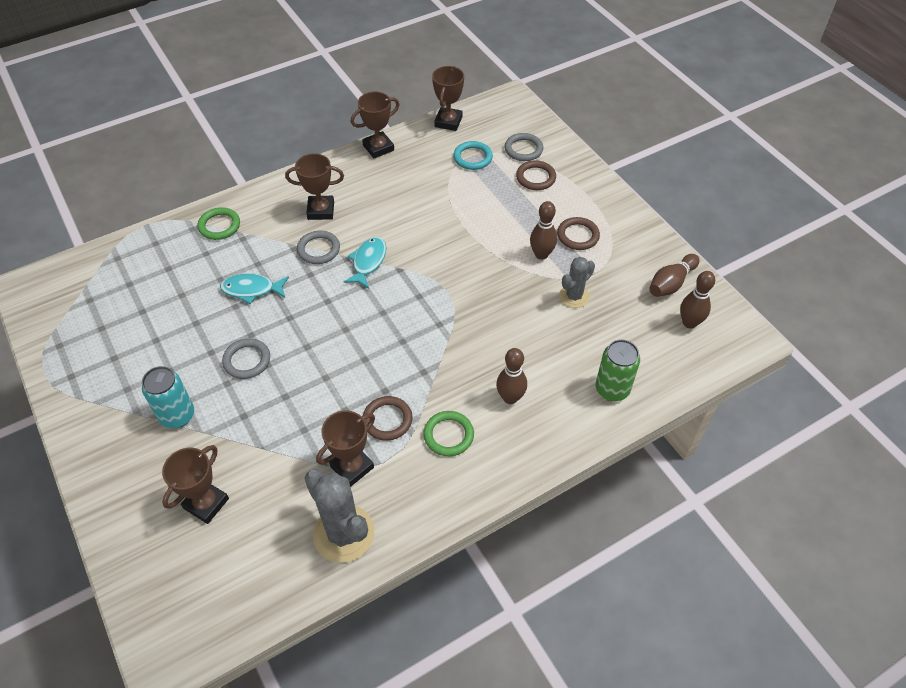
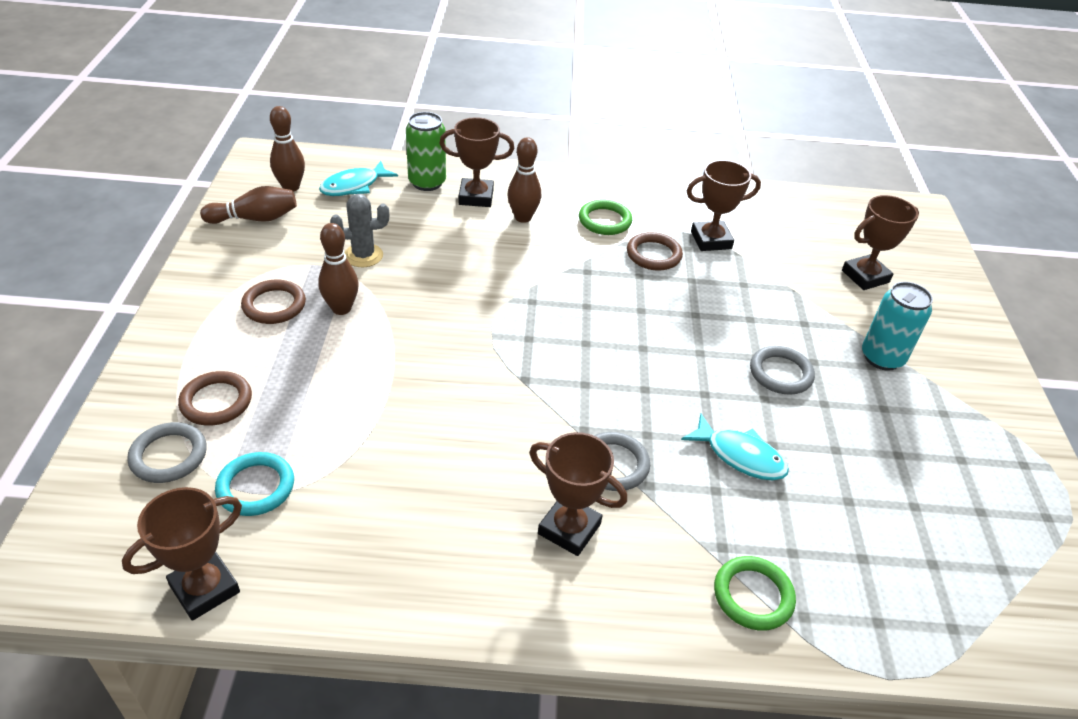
camera: 150 degrees left, 10 degrees down
(344, 533) = (743, 208): grey cactus -> none
(368, 262) = (557, 410): turquoise fish -> turquoise fish (354, 186)
(378, 148) = (378, 605): brown trophy -> brown trophy (476, 197)

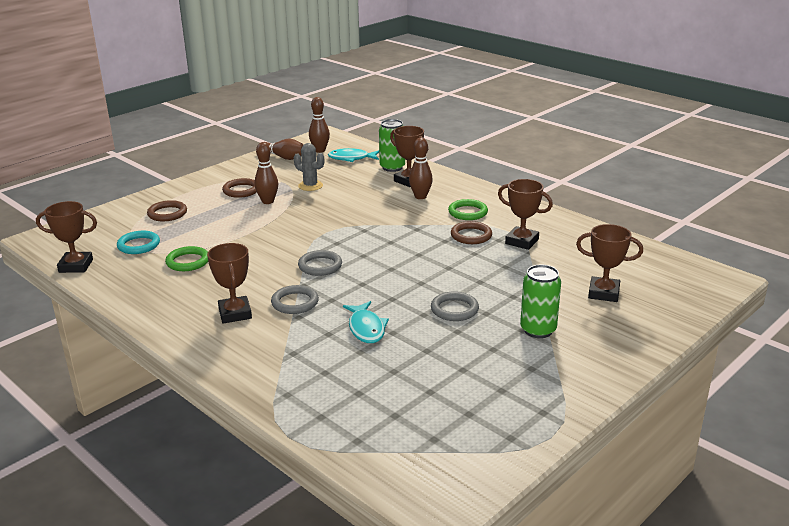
camera: 45 degrees right, 15 degrees down
(169, 456) = (125, 223): grey ring -> grey ring (320, 266)
(753, 596) = (276, 375): green ring -> green ring (188, 262)
(882, 358) = (538, 330): turquoise can -> green can

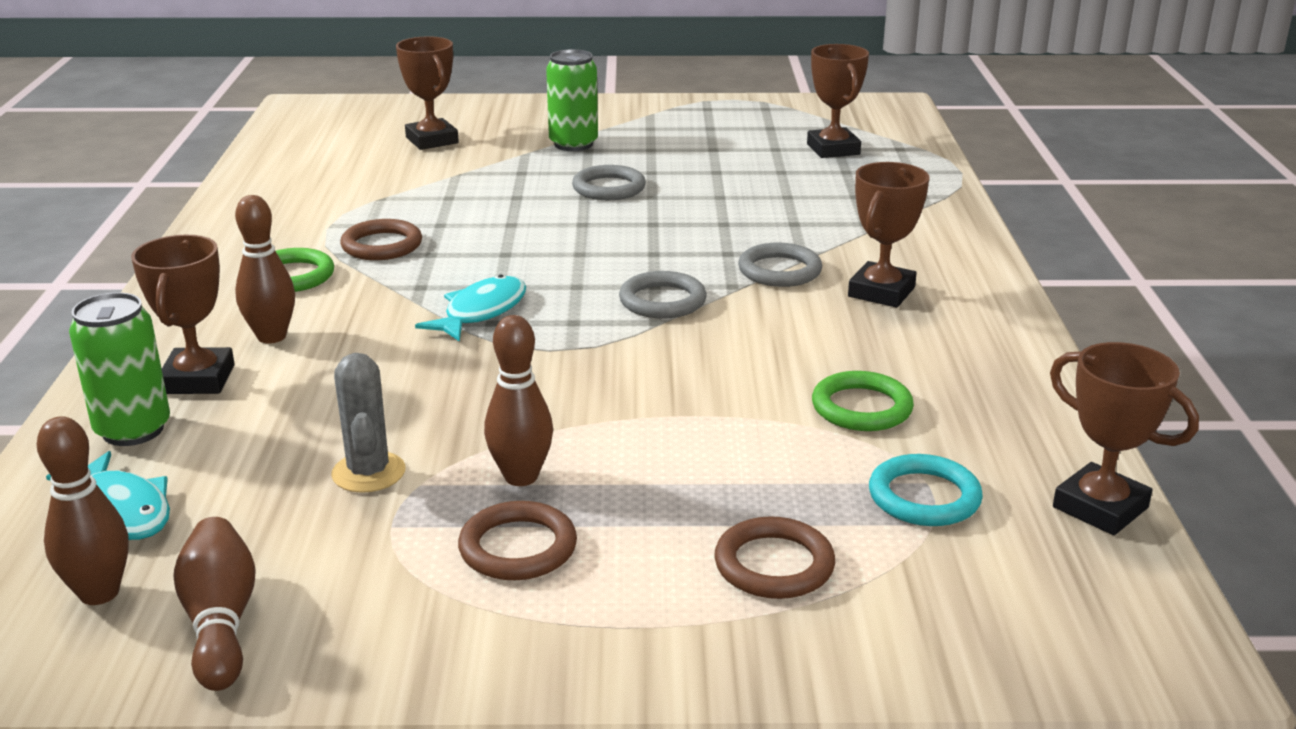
camera: 135 degrees left, 0 degrees up
(366, 328) = (741, 211): turquoise fish -> turquoise fish (481, 312)
(522, 241) = (351, 211): brown trophy -> brown trophy (833, 149)

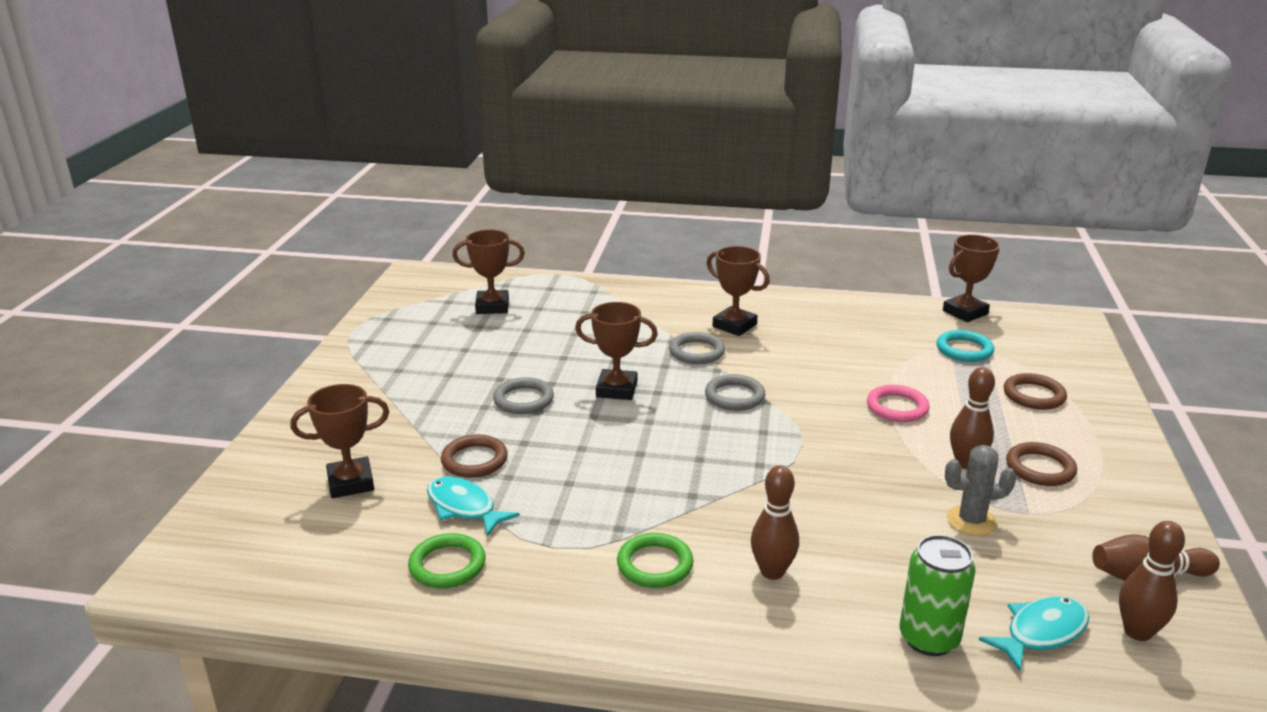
camera: 80 degrees left, 0 degrees up
(198, 379) = (845, 609): brown trophy -> brown trophy (616, 389)
(382, 245) = (602, 514): brown ring -> brown ring (474, 460)
(481, 312) = (741, 469): turquoise fish -> turquoise fish (464, 507)
(573, 144) = (413, 408): green can -> none
(676, 422) = (897, 407): none -> pink ring
(861, 407) = (876, 352): green ring -> green ring (447, 565)

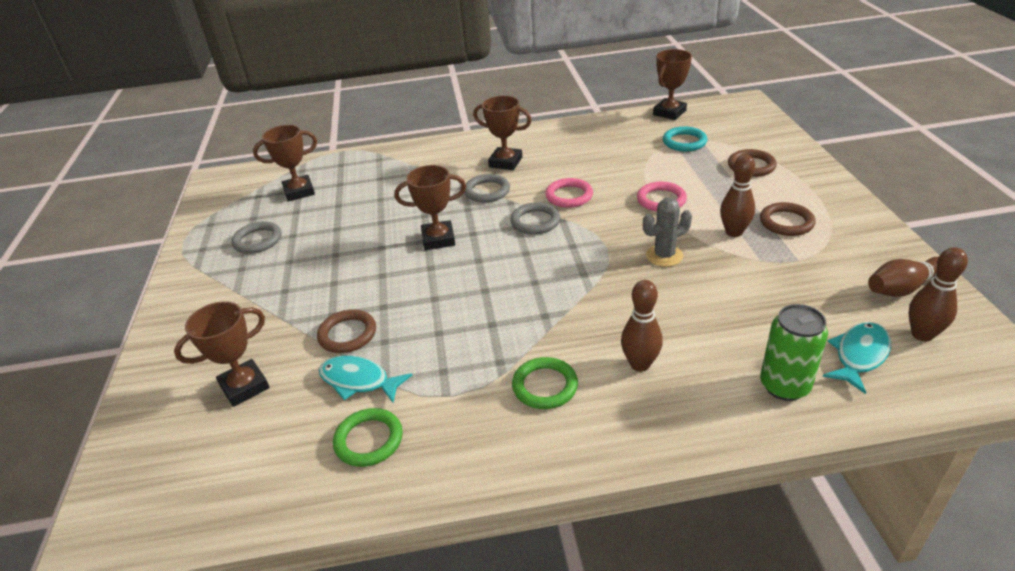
camera: 15 degrees left, 10 degrees up
(523, 400) = (364, 268): grey ring -> grey ring (257, 240)
(789, 378) = (569, 196): none -> pink ring
(971, 521) = (762, 278): grey cactus -> grey cactus (664, 256)

